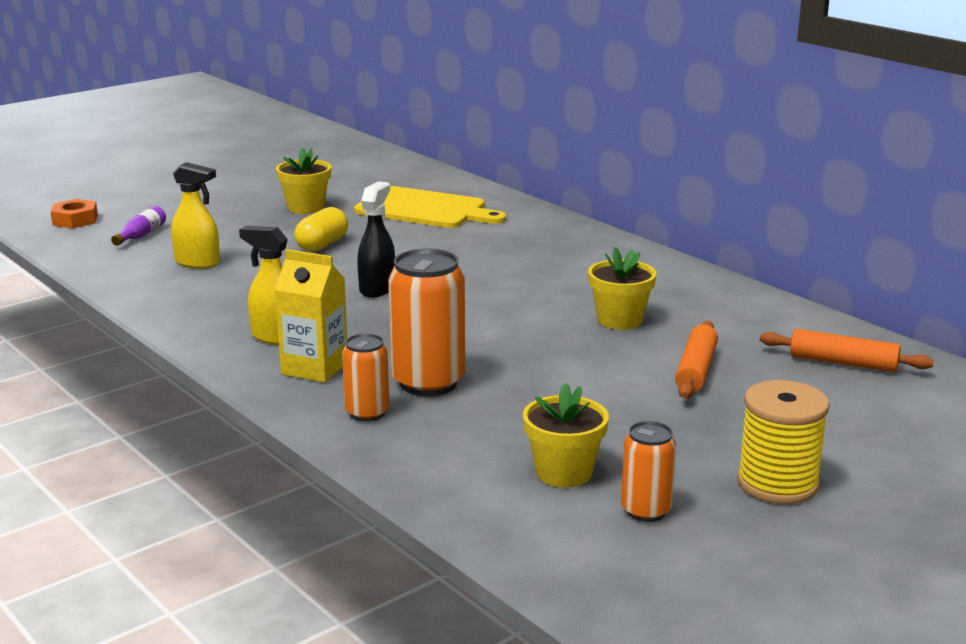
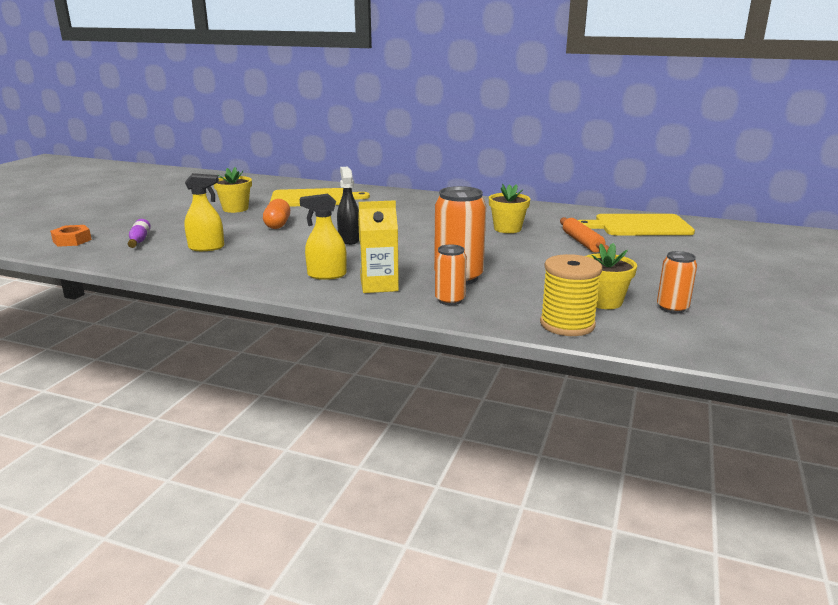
camera: 30 degrees left, 0 degrees up
(322, 245) = (277, 225): yellow capsule -> orange capsule
(777, 484) = (704, 281): yellow spool -> yellow spool (567, 324)
(843, 363) = (639, 226): orange rolling pin -> yellow cutting board

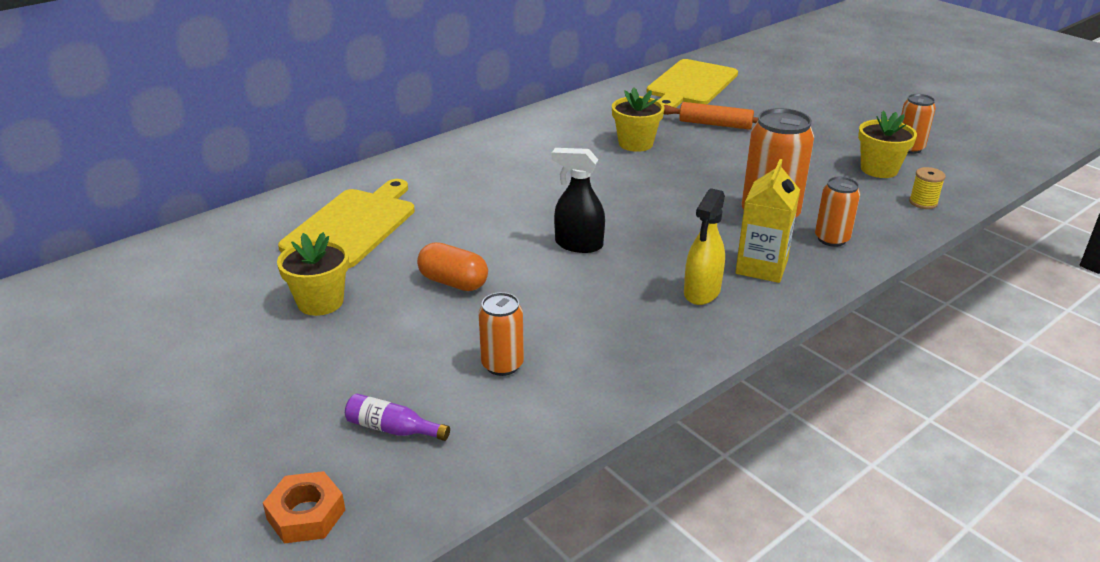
camera: 60 degrees left, 10 degrees up
(207, 247) = (502, 365): yellow spray bottle -> orange can
(567, 324) = (923, 202): yellow spool -> yellow spool, size x0.51

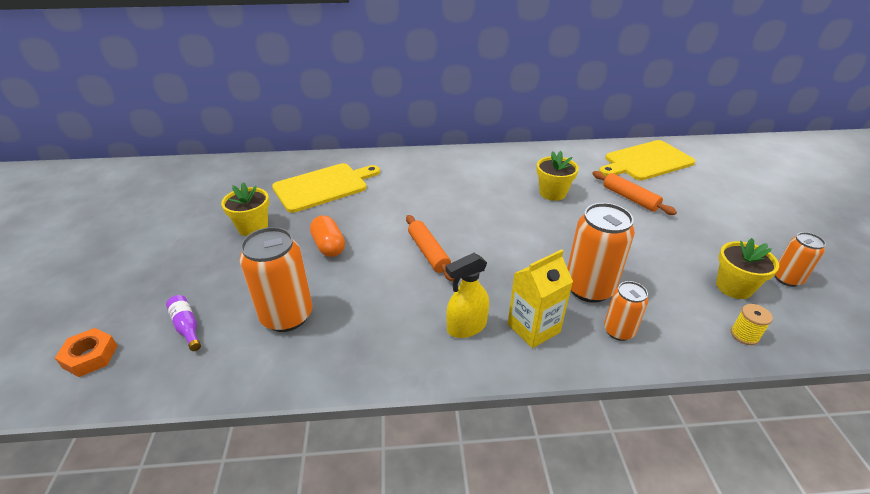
camera: 35 degrees right, 5 degrees up
(502, 365) = (287, 316): orange can -> orange can, size x1.74
(578, 244) = (428, 252): black spray bottle -> orange rolling pin

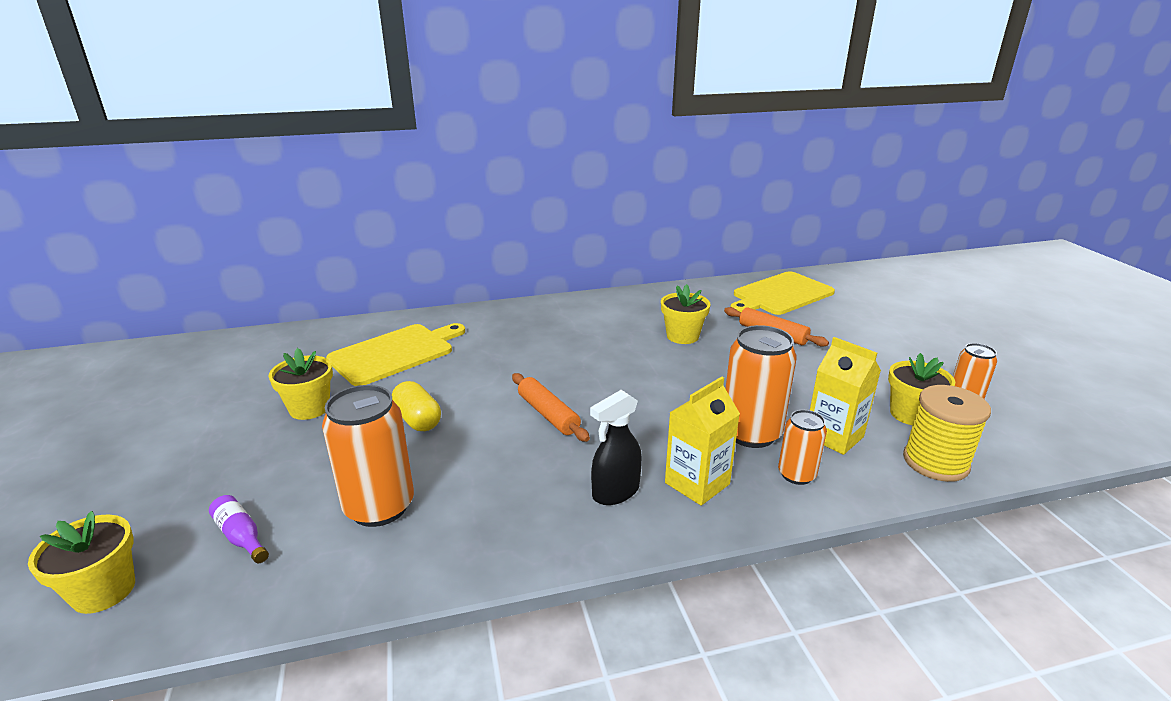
camera: 10 degrees left, 10 degrees down
(90, 356) = (104, 591): orange nut -> yellow flower pot
(329, 246) = (417, 420): orange capsule -> yellow capsule
(466, 327) = (615, 492): yellow spray bottle -> black spray bottle
(660, 300) = (834, 436): none -> yellow carton
(744, 335) = (935, 462): yellow spool -> yellow spool, size x1.98

